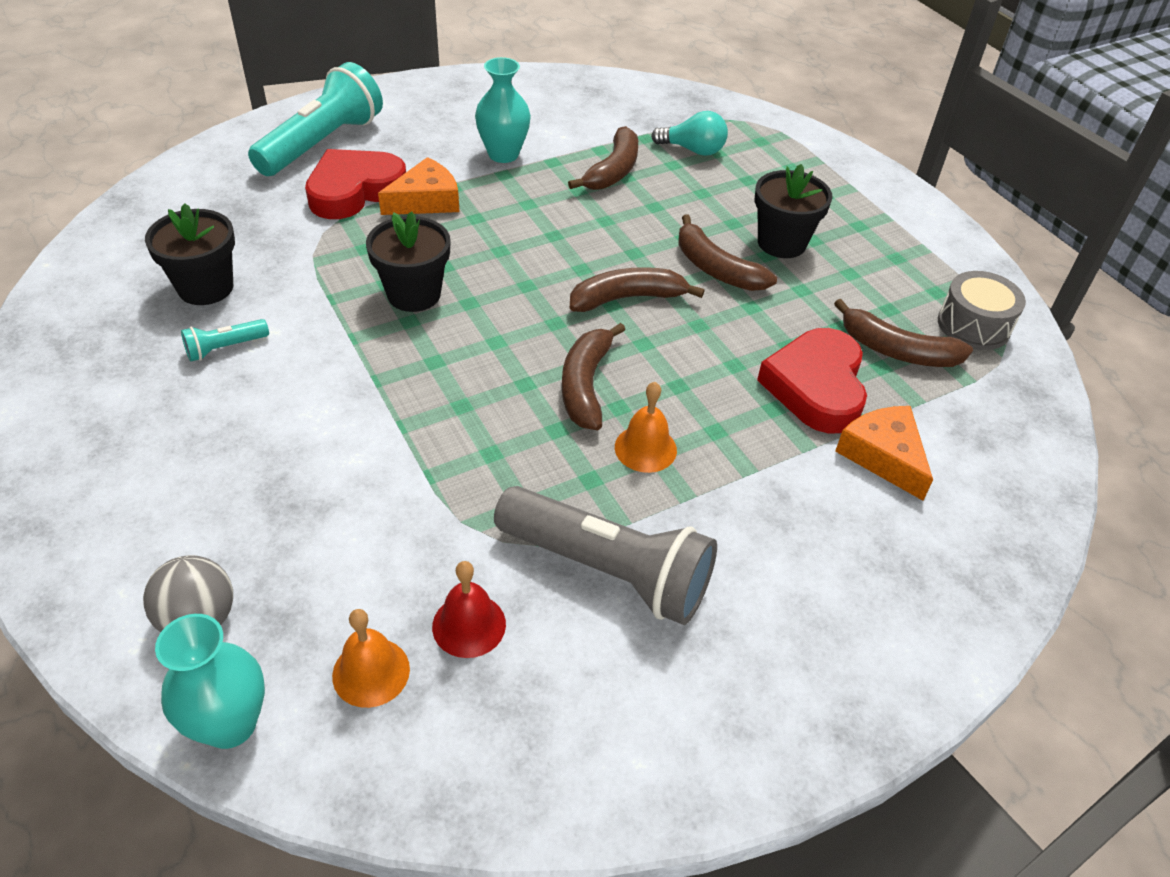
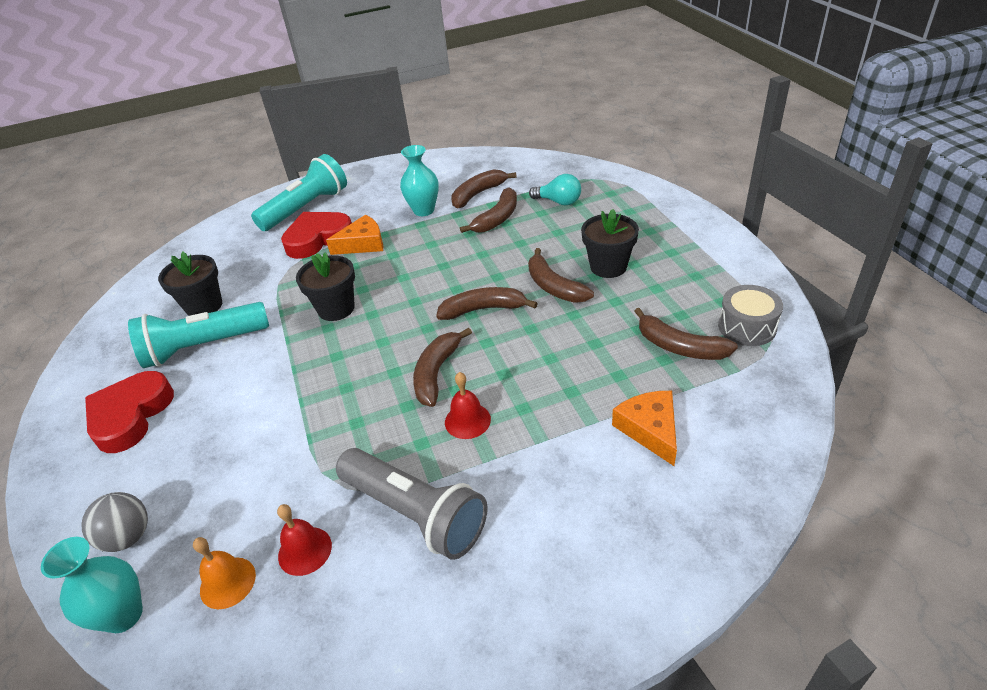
camera: 15 degrees right, 5 degrees down
(225, 348) = (203, 347): turquoise flashlight -> turquoise flashlight, size x2.27
(576, 134) = (478, 194): none -> brown banana
(645, 448) = (467, 420): orange bell -> red bell
(816, 387) = (609, 375): red heart -> red heart (130, 415)

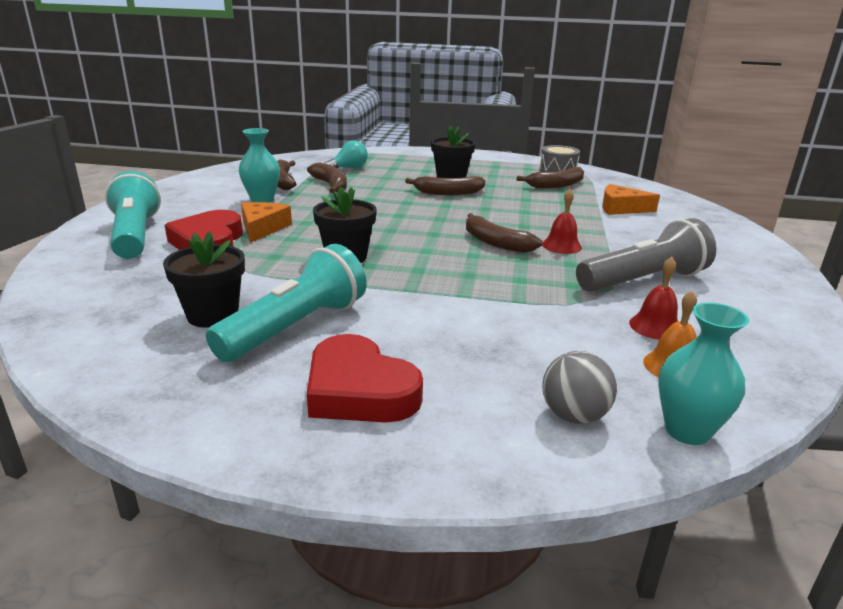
camera: 65 degrees left, 15 degrees down
(203, 347) = (295, 327): turquoise flashlight -> turquoise flashlight turned 150 degrees counterclockwise
(483, 309) = (440, 214): brown banana -> none

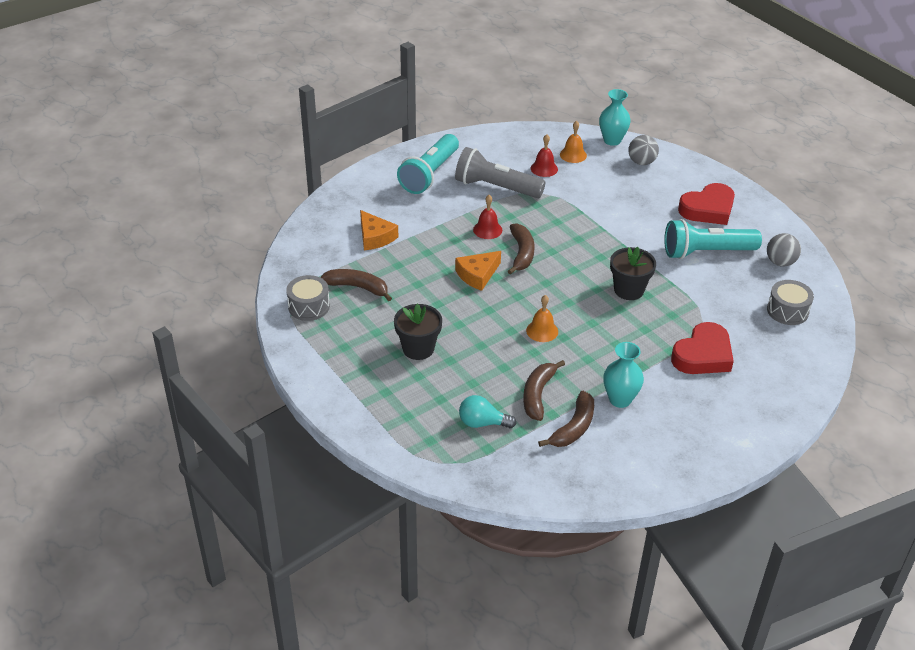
camera: 135 degrees left, 15 degrees up
(119, 310) = (787, 311): none -> grey drum
(135, 235) = (750, 393): turquoise flashlight -> turquoise flashlight (430, 174)
(162, 364) = (780, 262): none -> grey ball
(212, 315) = (741, 281): black flower pot -> none
(262, 228) = (654, 353): orange cheese -> orange cheese (477, 275)
(359, 390) = (708, 209): red heart -> red heart turned 60 degrees clockwise
(382, 209) = (542, 331): none -> orange bell
(448, 193) = (460, 325): brown banana -> none

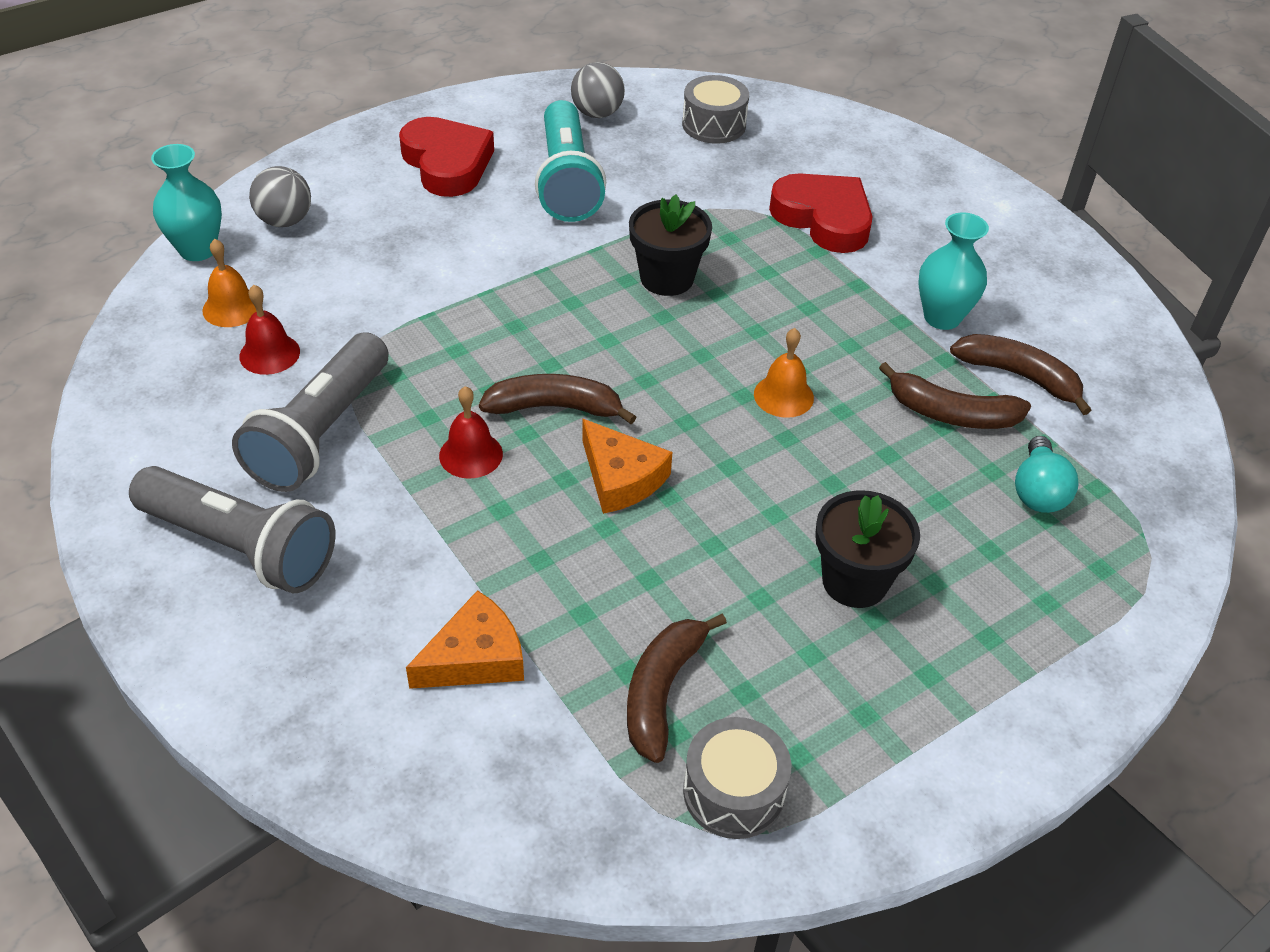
camera: 90 degrees left, 5 degrees up
(430, 174) = (241, 546): turquoise flashlight -> grey flashlight

